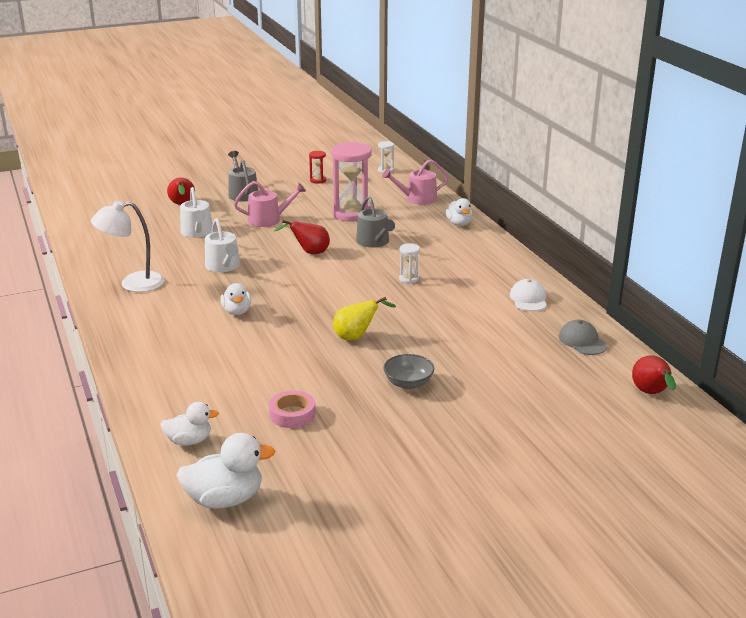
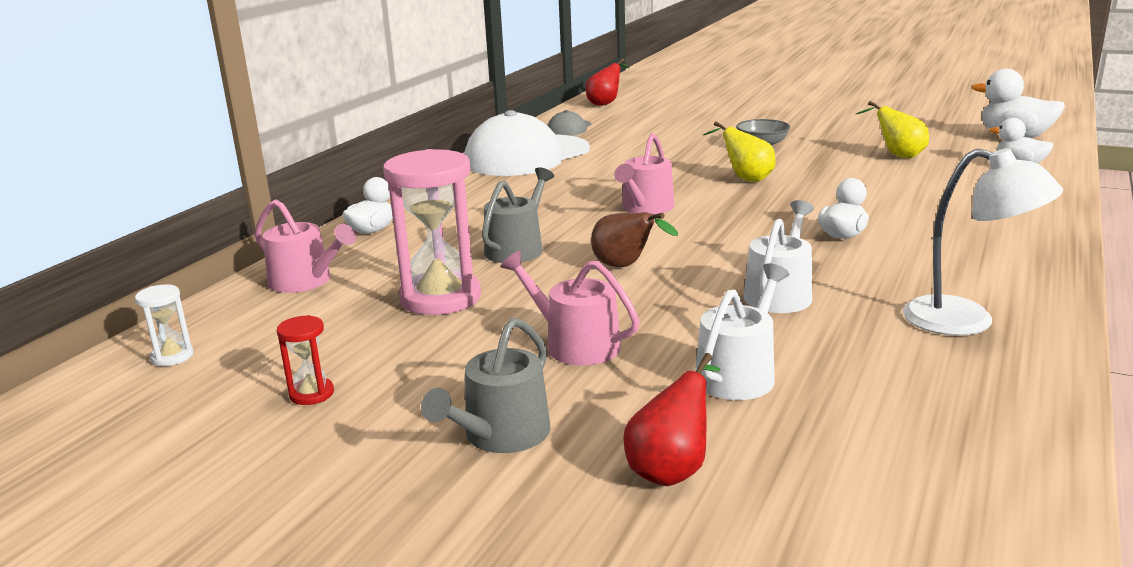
camera: 130 degrees left, 5 degrees down
(292, 414) = (897, 155): pink tape -> yellow pear
(309, 252) = (625, 267): red pear -> brown pear
(368, 288) = (645, 208): none -> pink watering can
(409, 279) = (583, 201): white hourglass -> none
(528, 299) = (526, 156): white cap -> white cap, size x2.24

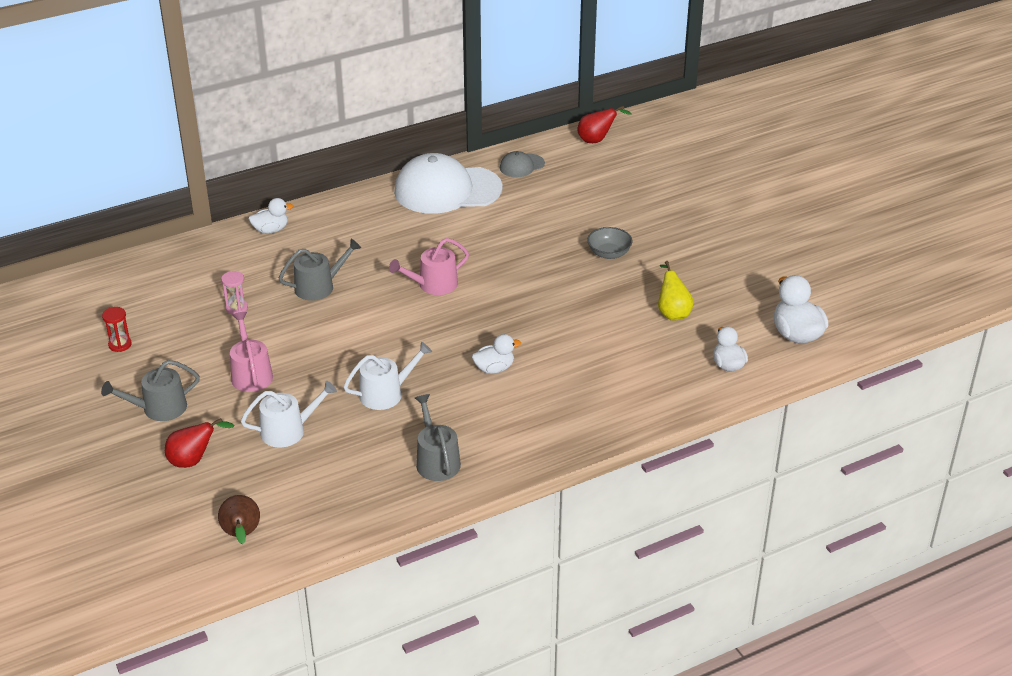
camera: 35 degrees right, 15 degrees up
(172, 356) = (93, 289): white hourglass -> none
(306, 281) = (195, 261): pink watering can -> none
(440, 298) = (236, 308): pink hourglass -> pink hourglass, size x0.45
(625, 267) = (348, 332): brown pear -> brown pear (241, 535)
(745, 179) = (534, 286): yellow pear -> none
(967, 321) = (436, 460): white lamp -> grey watering can

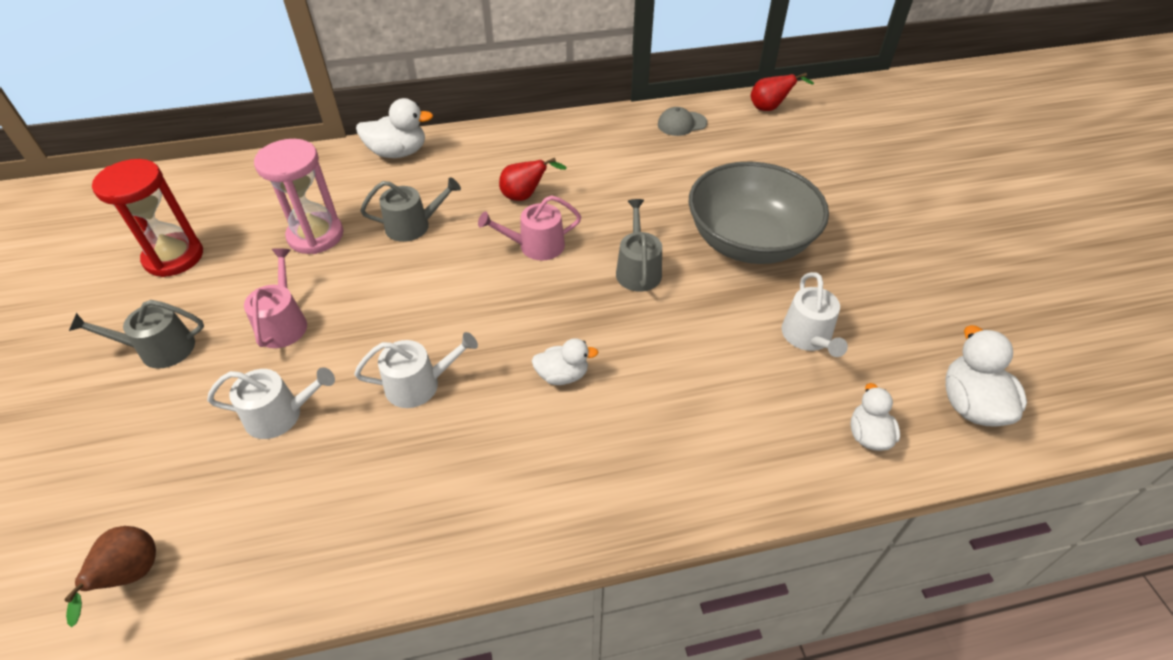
camera: 15 degrees right, 10 degrees up
(120, 344) = (174, 257): red hourglass -> red hourglass, size x2.22
(194, 460) = (150, 435): red pear -> red pear (525, 196)
(236, 308) = (316, 236): pink hourglass -> pink hourglass, size x2.22
(271, 230) = (398, 153): white duck -> white duck, size x1.56
(436, 460) = (434, 508): grey watering can -> grey watering can (638, 269)
(447, 190) = (594, 138): white cap -> none
(609, 253) = (749, 242): grey bowl -> grey bowl, size x2.50
(672, 312) = (808, 337): yellow pear -> white watering can

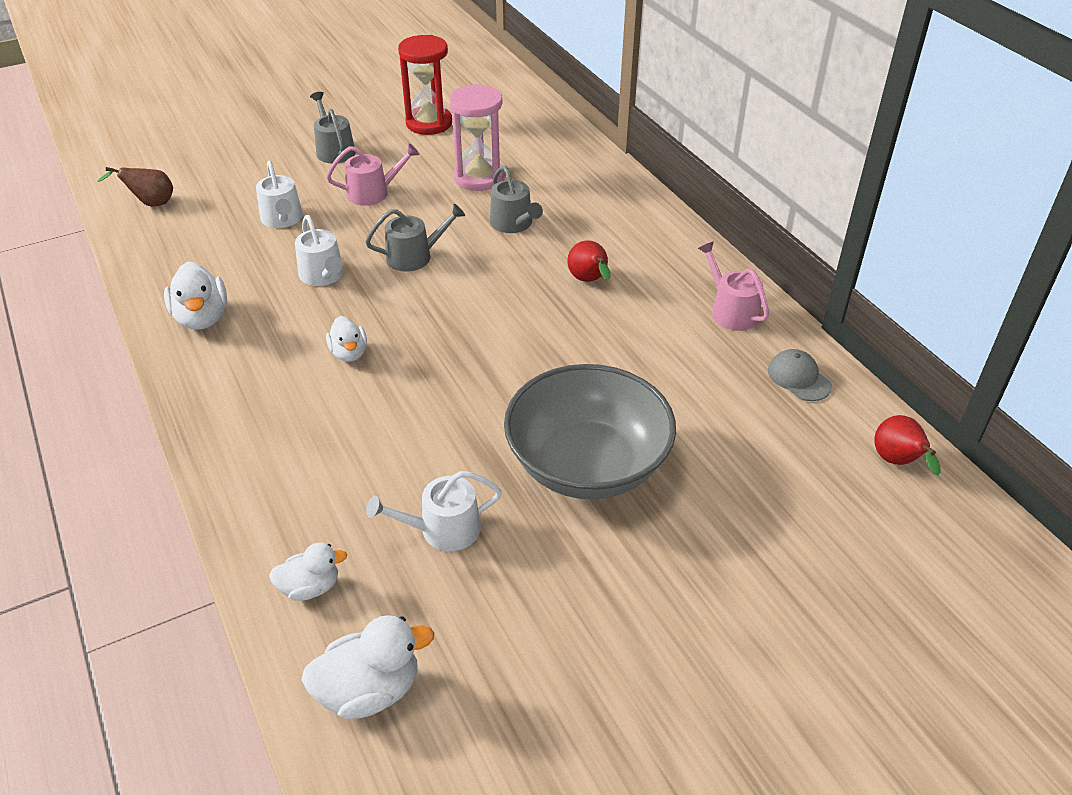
camera: 75 degrees right, 5 degrees down
(398, 153) = (617, 188): white duck -> white duck (202, 318)
(535, 246) = (515, 303): pink watering can -> pink watering can (731, 311)
(638, 269) = (506, 380): grey watering can -> grey watering can (415, 256)

